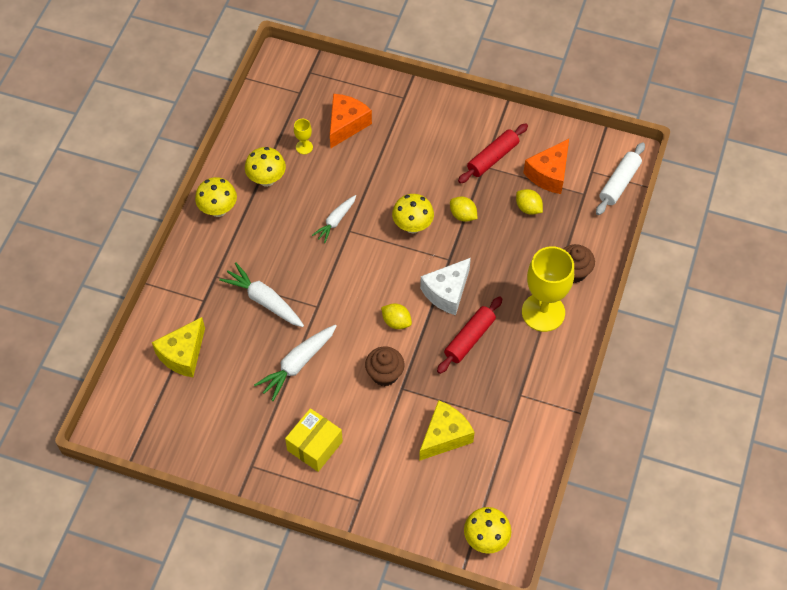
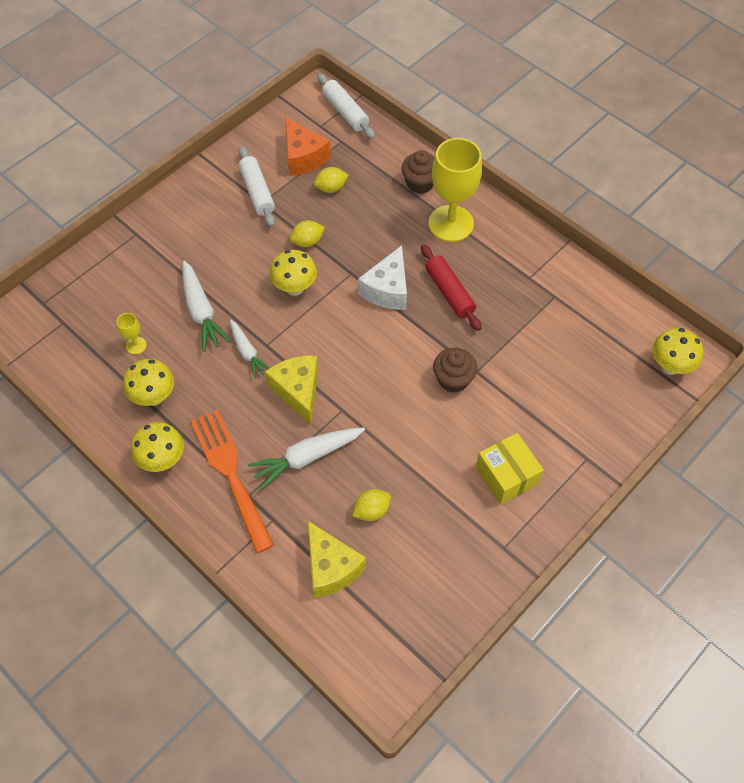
camera: 65 degrees left, 0 degrees up
(227, 257) = (230, 473): none -> orange fork
(298, 364) = (402, 454): white carrot -> white carrot (201, 311)
(346, 125) = (134, 296): orange cheese -> none
(396, 322) = (398, 346): yellow lemon -> yellow lemon (371, 511)
(444, 436) = (546, 356): yellow cheese -> yellow cheese (298, 391)
(447, 292) = (387, 290): white cheese -> white cheese turned 45 degrees clockwise
(492, 158) = (257, 192): red rolling pin -> white rolling pin

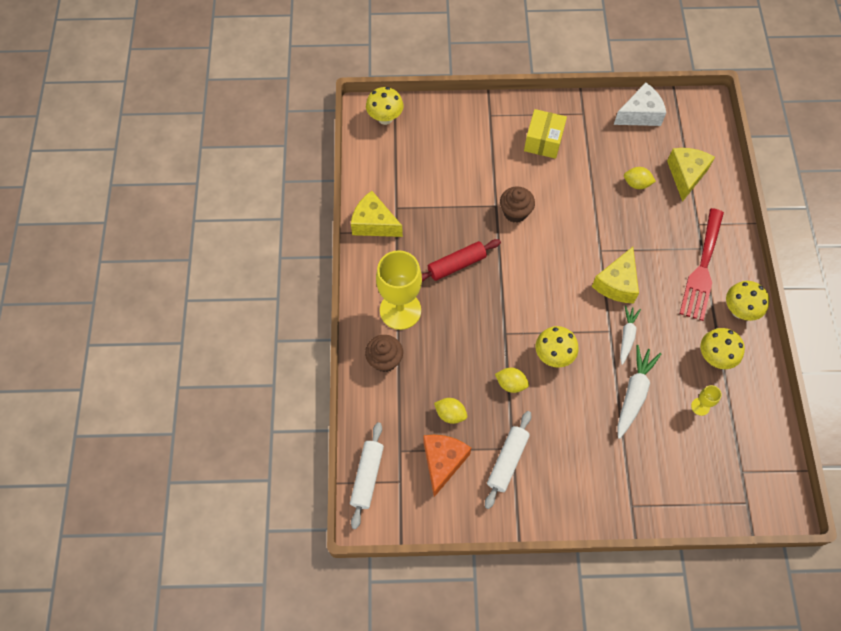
camera: 135 degrees left, 5 degrees up
(230, 473) = (702, 268): orange fork -> red fork
(307, 457) = (647, 240): white carrot -> none
(387, 290) = (493, 300): white cheese -> white cheese (640, 114)
(449, 292) = (456, 265): red rolling pin -> red rolling pin turned 45 degrees clockwise
(554, 268) = (374, 223): none -> yellow cheese

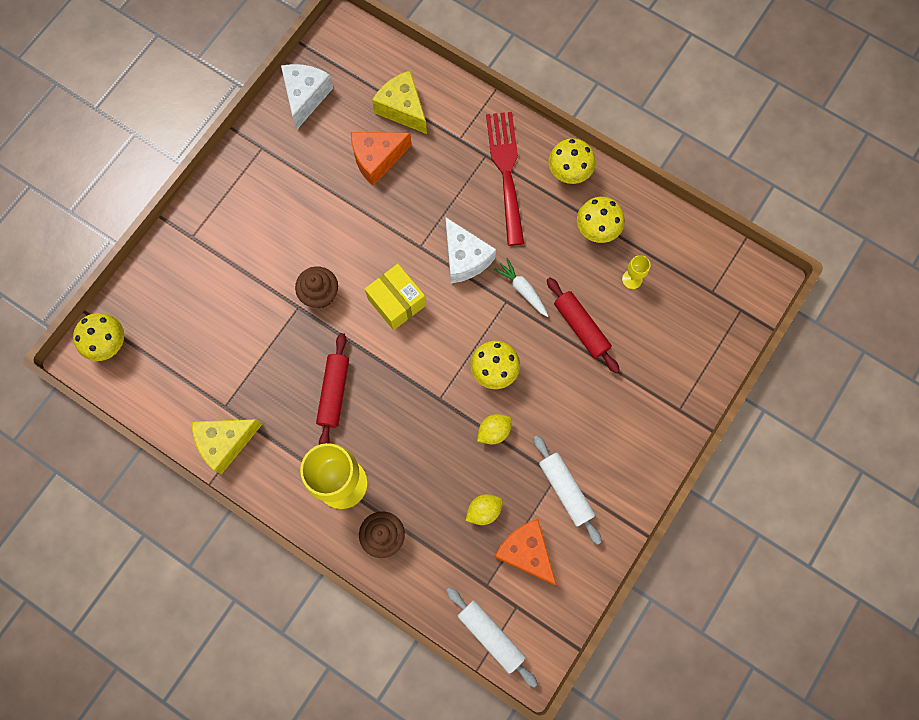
camera: 55 degrees left, 10 degrees up
(543, 141) = (263, 208): yellow box -> yellow box (396, 302)
(617, 283) = (465, 258): yellow cheese -> white cheese
(633, 394) = (581, 327): white carrot -> red rolling pin
(636, 184) = (377, 159): yellow lemon -> orange cheese
(702, 268) = (506, 171): red fork -> red fork turned 150 degrees counterclockwise

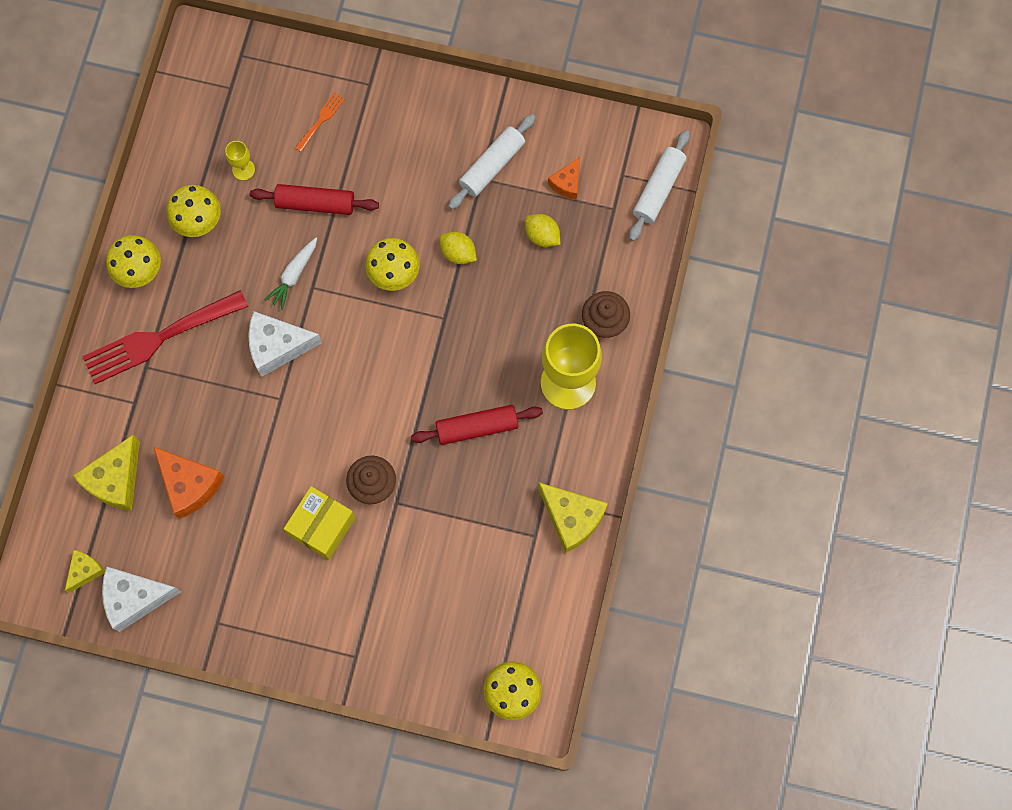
camera: 110 degrees left, 0 degrees up
(341, 69) = (85, 571): none -> yellow cheese
(396, 302) = (353, 400): yellow box -> yellow box (322, 526)
(465, 258) = (277, 347): white cheese -> white cheese turned 135 degrees counterclockwise
(525, 552) = (567, 183): orange cheese -> orange cheese, size x0.57
(581, 327) = (315, 204): red rolling pin -> red rolling pin turned 60 degrees clockwise
(657, 357) = (321, 120): none -> orange fork

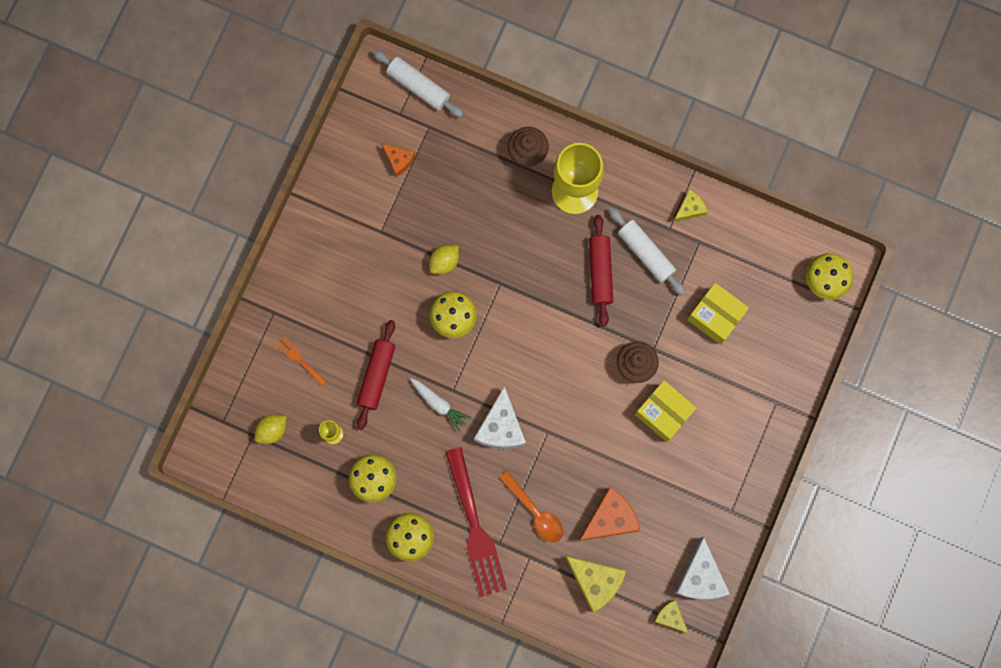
camera: 80 degrees left, 5 degrees up
(186, 400) = (535, 511): none -> orange spoon
(447, 569) = (715, 316): none -> yellow box
(492, 165) = (370, 220): white rolling pin -> white rolling pin (645, 253)
(542, 235) = (442, 189): yellow lemon -> yellow lemon (272, 430)
(572, 518) = (689, 209): yellow cheese -> yellow cheese, size x0.57

